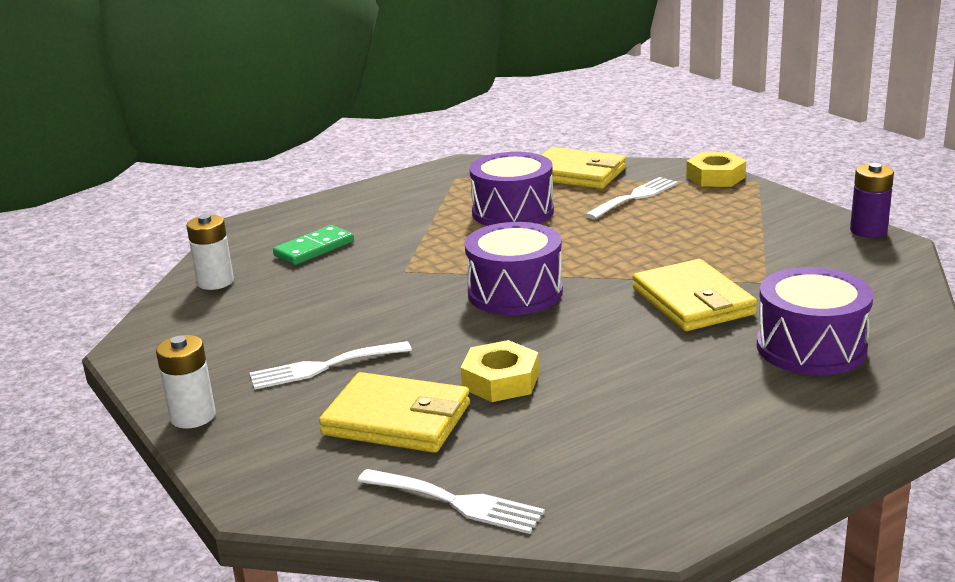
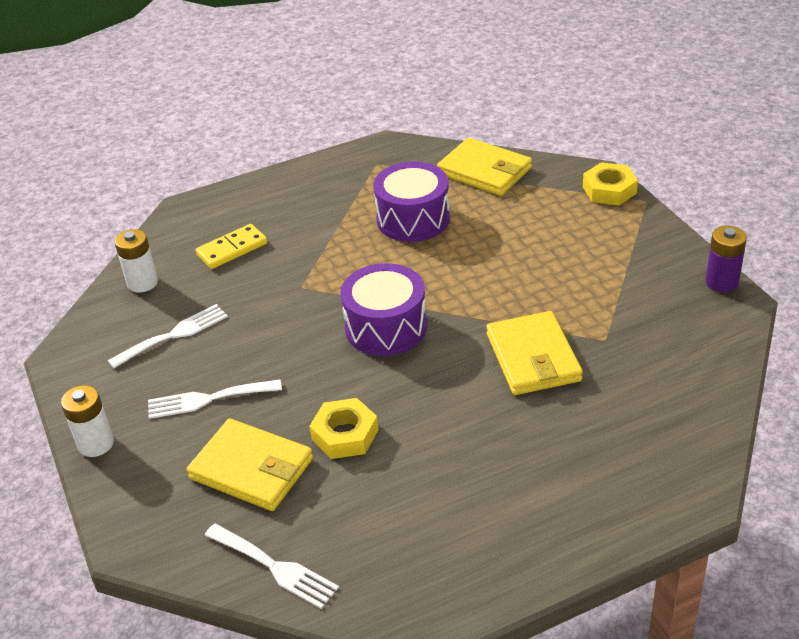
camera: 10 degrees right, 15 degrees up
(314, 249) = (232, 249): green domino -> yellow domino
(635, 197) = (527, 210): white fork -> white fork (174, 335)
(811, 347) = (614, 429): purple drum -> none

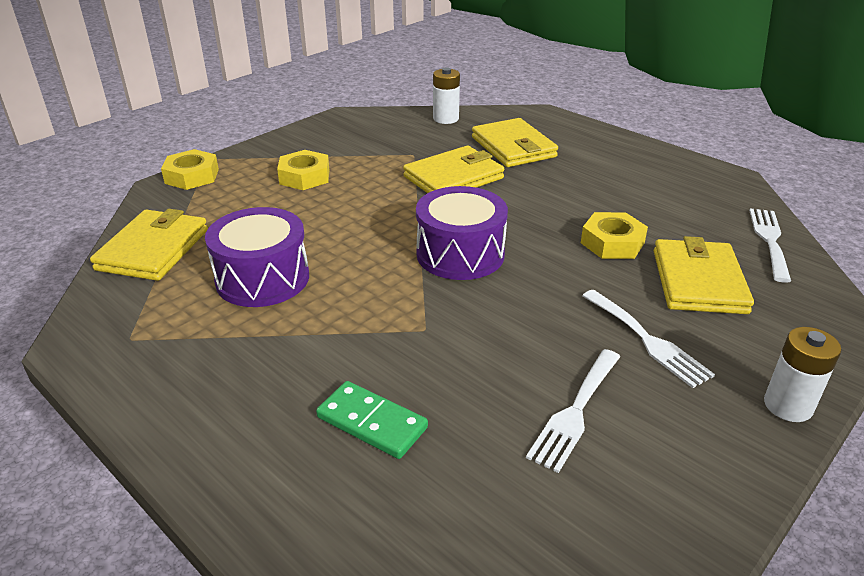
camera: 115 degrees left, 5 degrees down
(142, 283) = (494, 501): white battery -> white battery (446, 119)
(174, 335) = (575, 412): white fork -> white fork turned 90 degrees counterclockwise
(232, 249) = (372, 422): yellow domino -> green domino
(579, 255) = (304, 177): none -> yellow nut
(592, 429) = (513, 147): none -> yellow wallet
(721, 282) = (321, 122): purple battery -> none

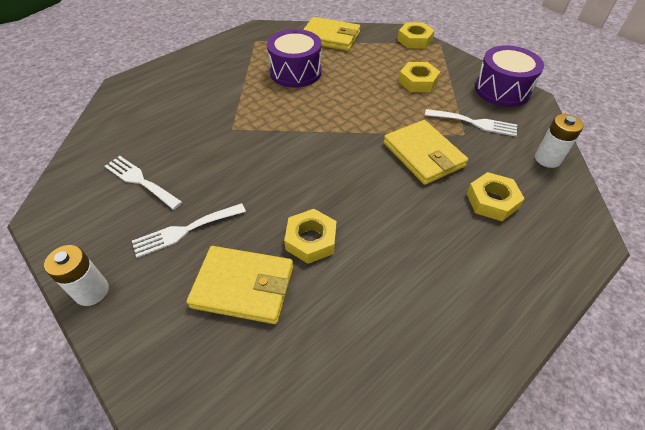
camera: 95 degrees right, 15 degrees up
(372, 422) = (169, 108): green domino -> none
(460, 254) = (308, 149): purple drum -> purple drum (502, 90)
(513, 147) = (492, 201): yellow wallet -> yellow nut
(769, 240) = (298, 381): white fork -> white fork (475, 123)

